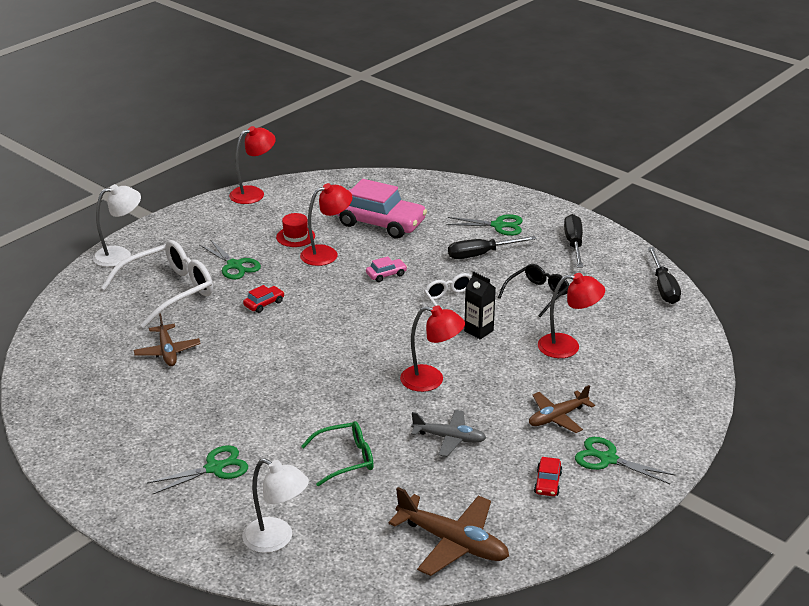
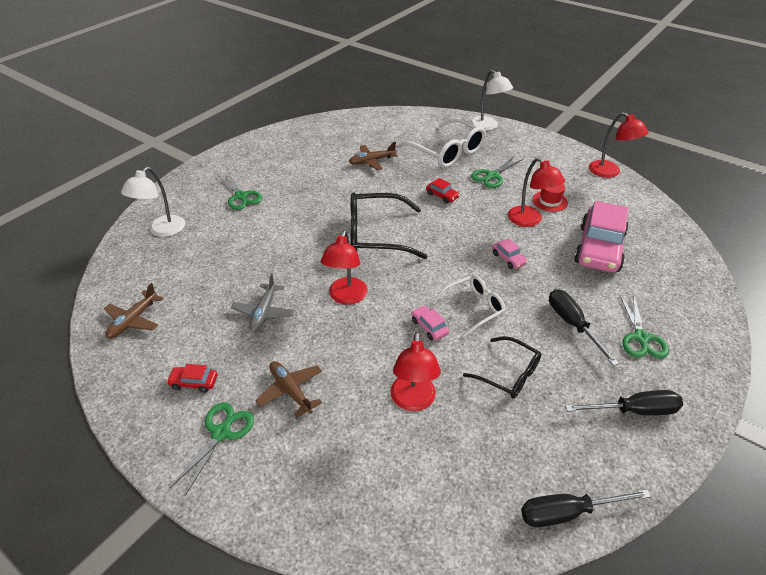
camera: 85 degrees right, 10 degrees up
(329, 355) = (376, 235): none -> black glasses
(345, 459) = (243, 255): green glasses -> none
(453, 543) = (133, 320): brown plane -> brown plane, size x0.65
(478, 331) = (429, 327): black carton -> pink car

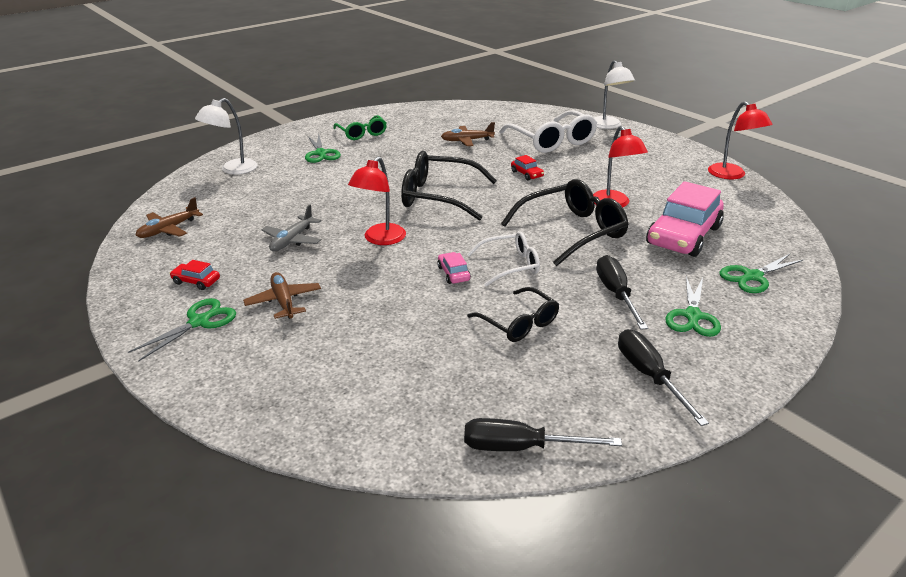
camera: 15 degrees right, 10 degrees down
(269, 165) = (362, 133): none -> green glasses
(413, 401) = (402, 328): red lamp -> none
(492, 176) = (591, 164): green scissors -> green scissors (752, 277)
(508, 259) = (572, 231): pink car -> black glasses
(549, 201) = (646, 191): red hat -> none
(634, 410) = (649, 376): black screwdriver -> black screwdriver turned 120 degrees counterclockwise

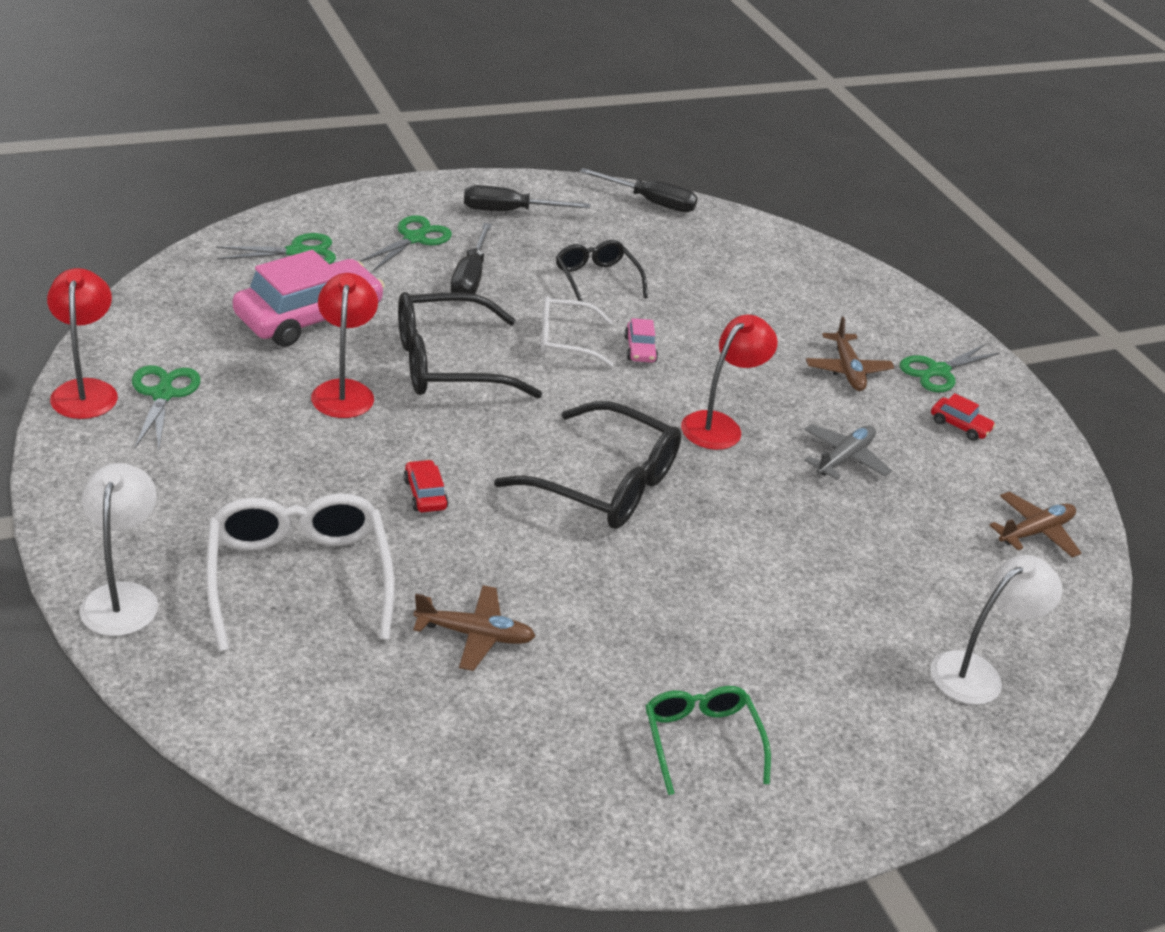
camera: 170 degrees left, 5 degrees up
(321, 154) = (800, 679): green scissors -> green scissors (163, 394)
(649, 376) = (509, 211): black screwdriver -> black screwdriver turned 90 degrees clockwise

